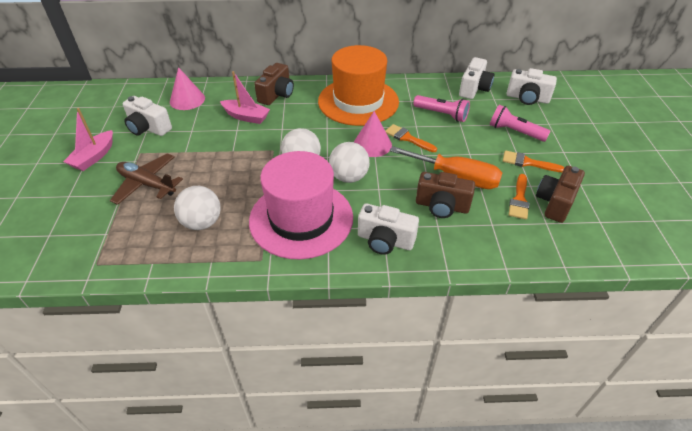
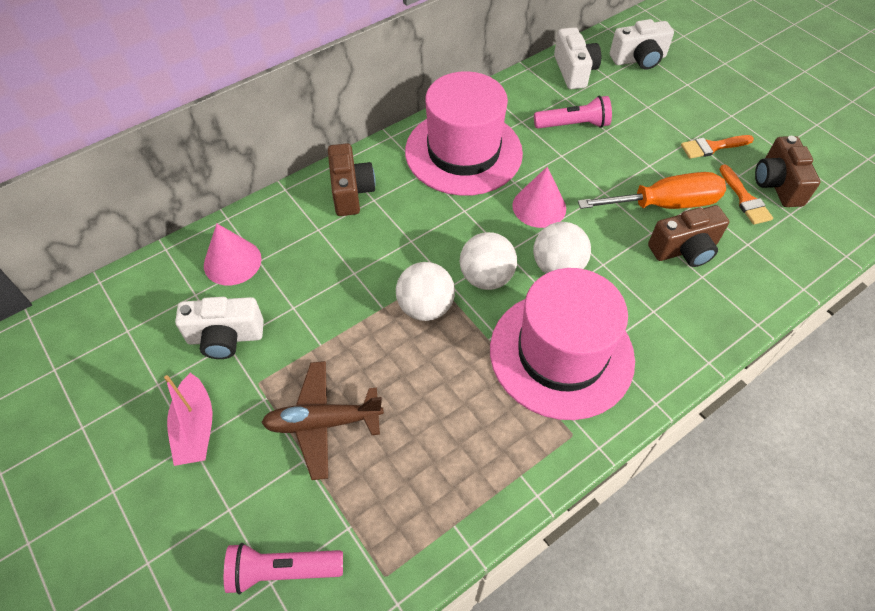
camera: 35 degrees left, 10 degrees up
(202, 222) = (454, 431): white ball -> white ball (425, 307)
(246, 117) = (346, 246): pink boat -> none
(358, 101) = (463, 152): orange hat -> pink hat
(385, 240) = (671, 327): white camera -> none
(407, 138) = (568, 177): orange brush -> none
(515, 132) = (666, 112): pink flashlight -> pink flashlight (282, 570)

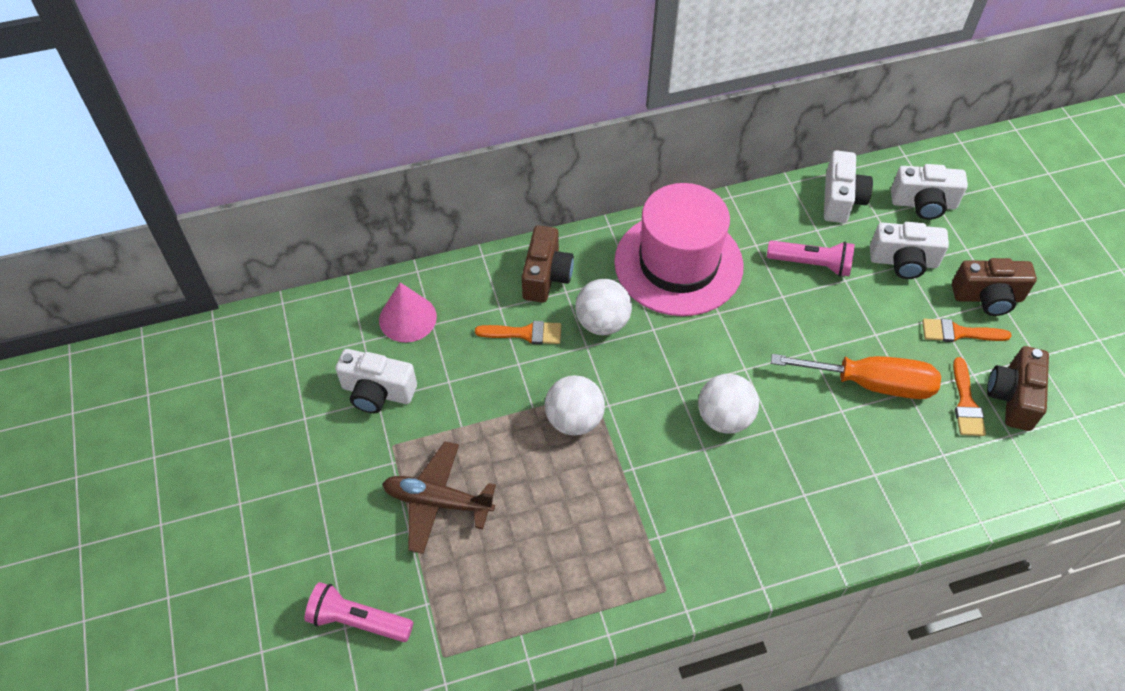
camera: 20 degrees right, 0 degrees up
(195, 428) = (325, 469): pink boat -> none
(350, 245) = (525, 333): none -> orange brush
(486, 277) = (646, 407): white ball -> white ball (602, 322)
(539, 207) = (733, 347): pink cone -> none
(561, 354) = (689, 508): pink hat -> none
(644, 105) = (903, 261): none -> white camera
(684, 249) = (869, 439): brown camera -> brown camera (987, 297)

